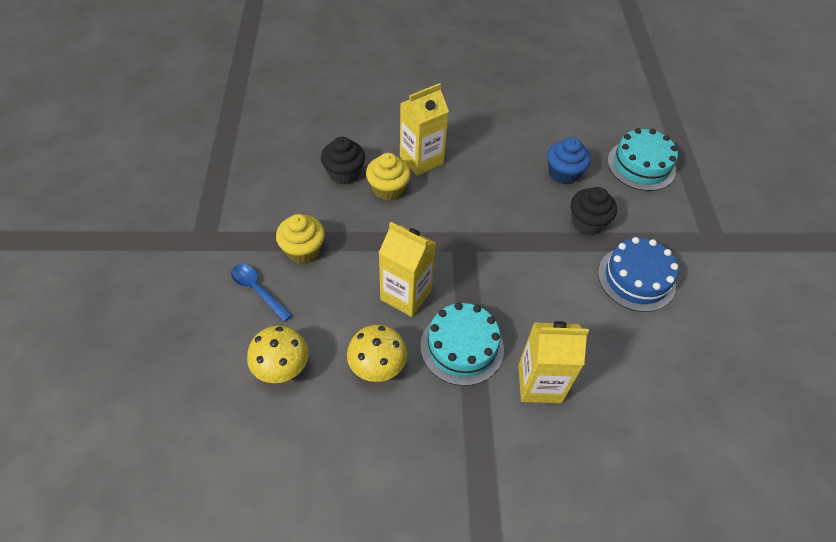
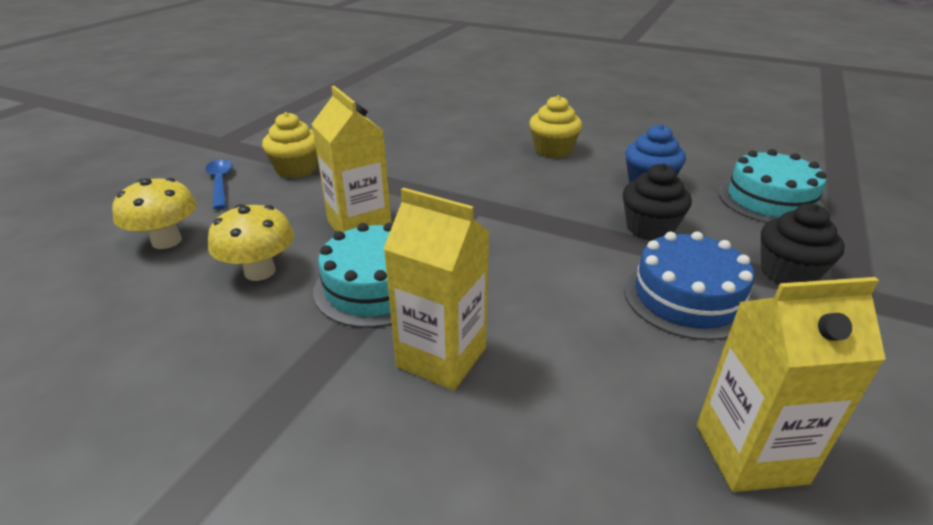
camera: 30 degrees right, 20 degrees down
(344, 173) = (396, 133): black cupcake -> black cupcake (788, 273)
(388, 189) = (428, 151): yellow cupcake -> yellow cupcake (553, 150)
(421, 160) = (484, 141): yellow carton -> yellow carton (750, 453)

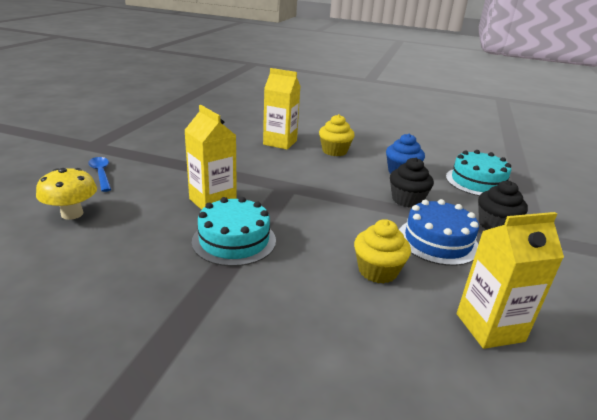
camera: 10 degrees left, 5 degrees down
(260, 271) = (149, 233): yellow mushroom -> none
(296, 169) = (156, 164): yellow cupcake -> yellow cupcake (377, 271)
(441, 357) = (290, 282): yellow carton -> yellow carton (280, 142)

